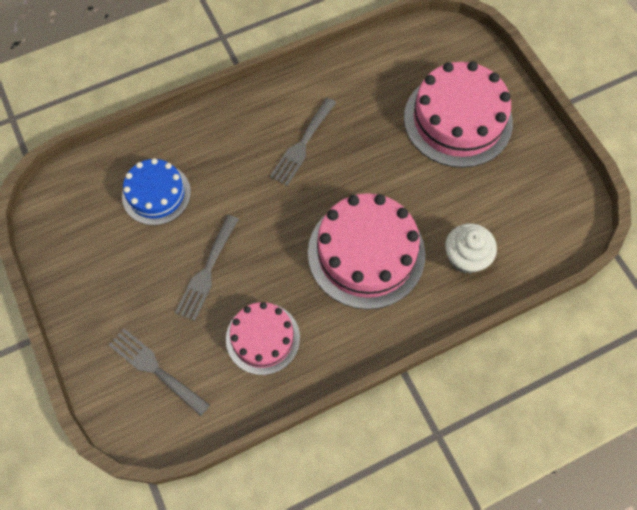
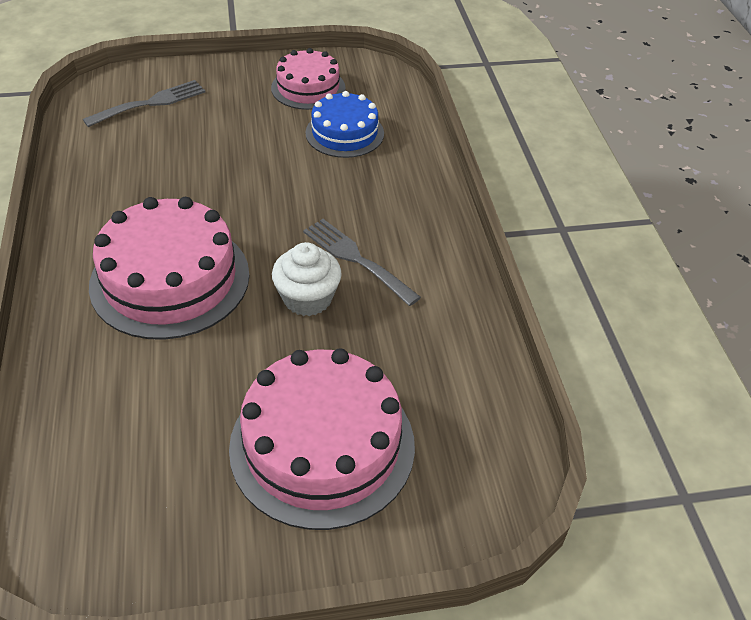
camera: 105 degrees right, 20 degrees down
(207, 271) = (230, 151): grey fork -> none
(263, 338) = (128, 174): pink cake -> pink cake (308, 88)
(465, 257) = (98, 378): white cupcake -> white cupcake (307, 298)

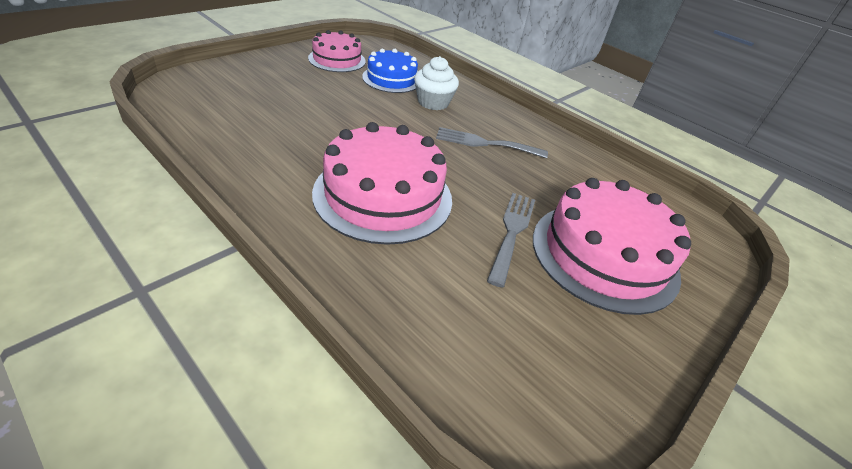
camera: 40 degrees left, 5 degrees down
(151, 103) = (228, 89): grey fork -> grey fork (512, 232)
(307, 298) = (487, 174): white cupcake -> white cupcake (433, 102)

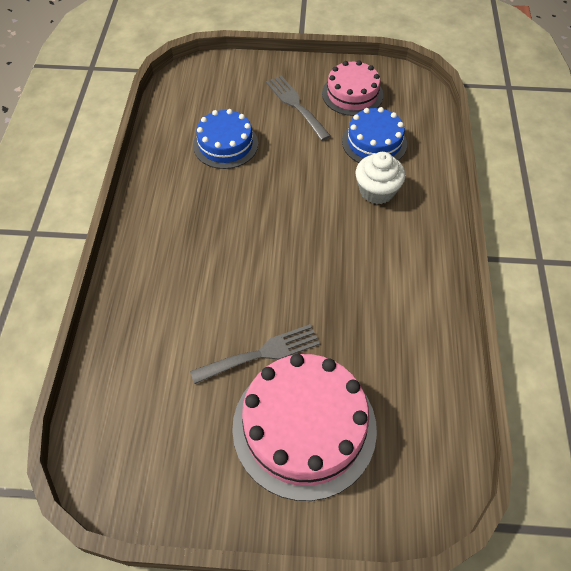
camera: 55 degrees right, 15 degrees up
(278, 120) = (225, 144): none -> blue cake
(383, 195) = (214, 258): pink cake -> none
(485, 143) = (361, 264): grey fork -> grey fork (296, 105)

